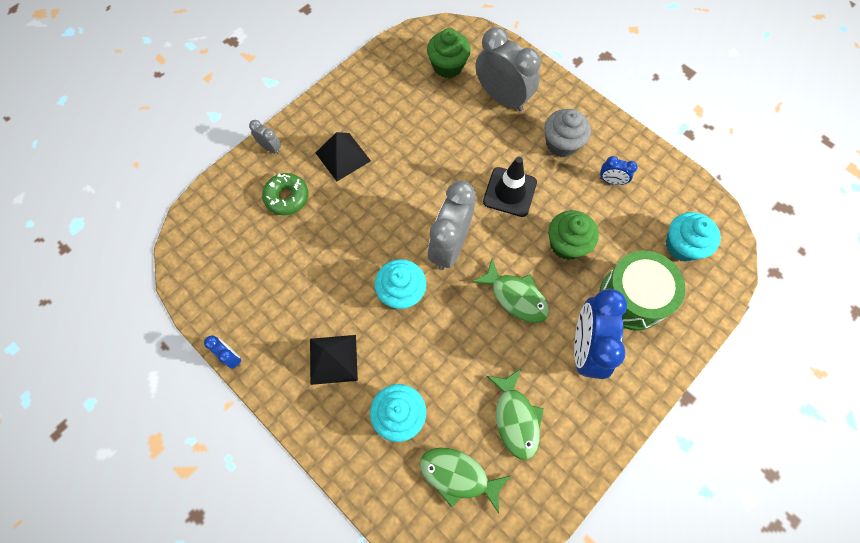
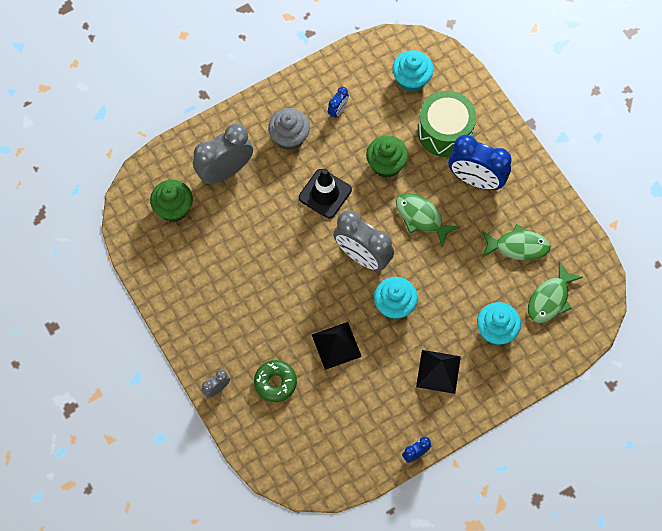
camera: 75 degrees left, 0 degrees up
(343, 156) = (246, 325): black pyramid -> black pyramid (336, 345)
(515, 296) = (421, 217): green fish -> green fish turned 105 degrees counterclockwise

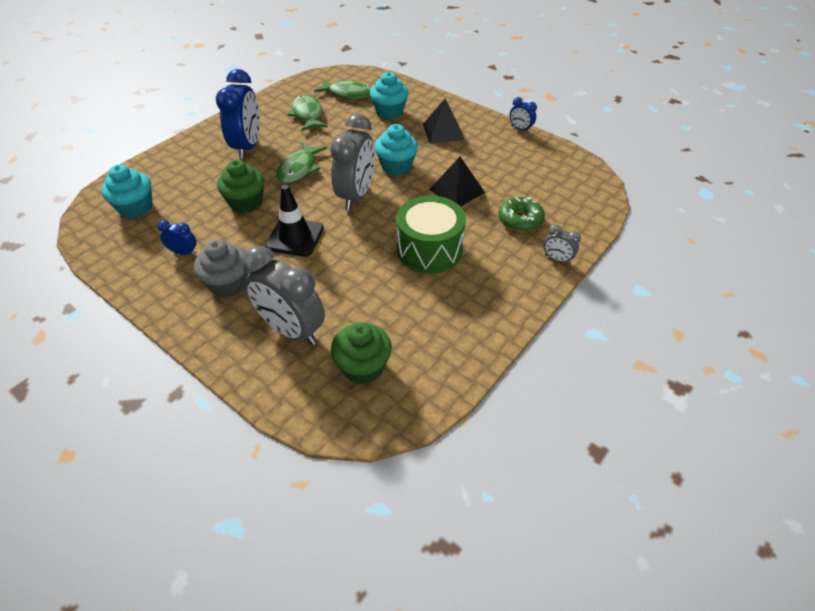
camera: 110 degrees left, 20 degrees down
(445, 132) = (198, 174): green drum -> green drum (429, 249)

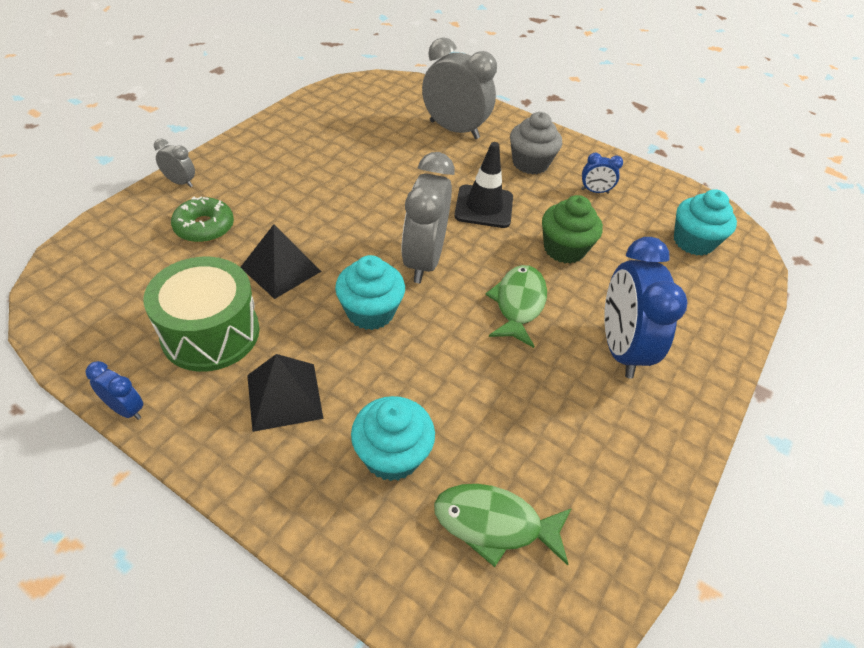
camera: 170 degrees right, 0 degrees up
(307, 115) = (556, 439): green fish -> none
(363, 367) = (388, 107): green cupcake -> none
(429, 249) = (326, 193): green drum -> green drum (210, 333)

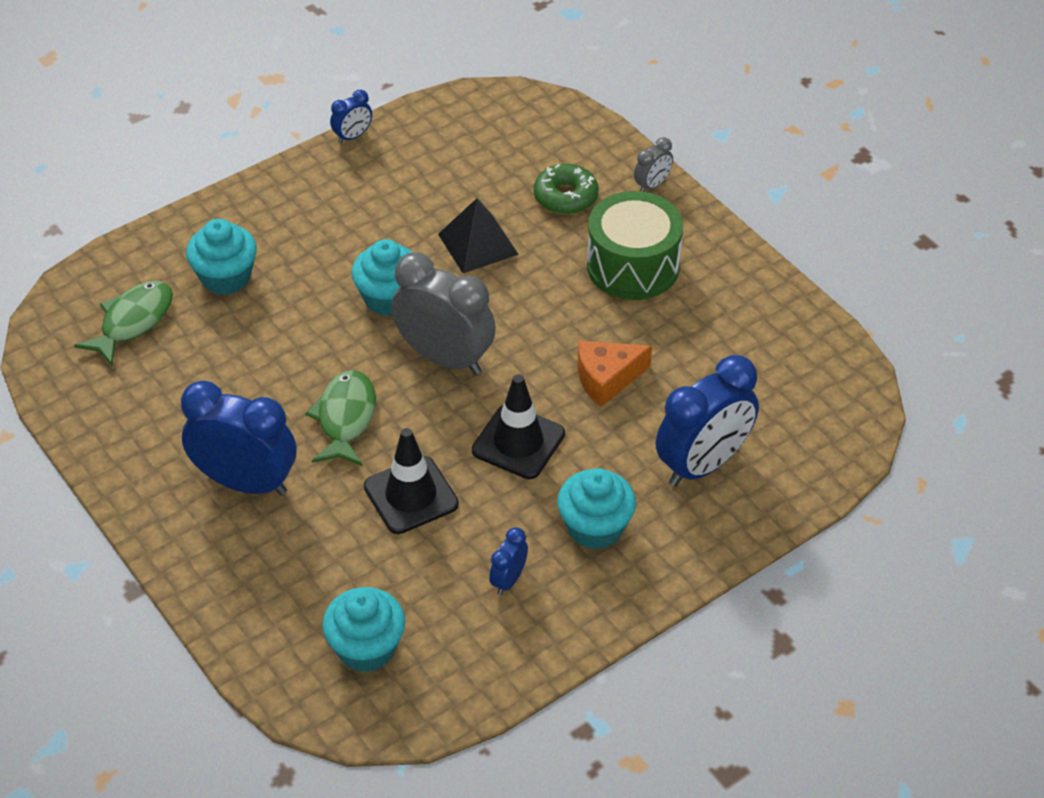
camera: 115 degrees right, 0 degrees up
(210, 333) = (412, 188): green drum -> green drum (633, 266)
(284, 396) = (319, 224): black pyramid -> none
(403, 176) = (606, 379): none -> orange cheese
(454, 130) = (703, 464): grey clock -> blue clock
(518, 304) = (345, 418): green fish -> green fish turned 120 degrees counterclockwise
(530, 163) = (595, 527): grey cupcake -> turquoise cupcake
(564, 249) = (411, 495): green cupcake -> black traffic cone

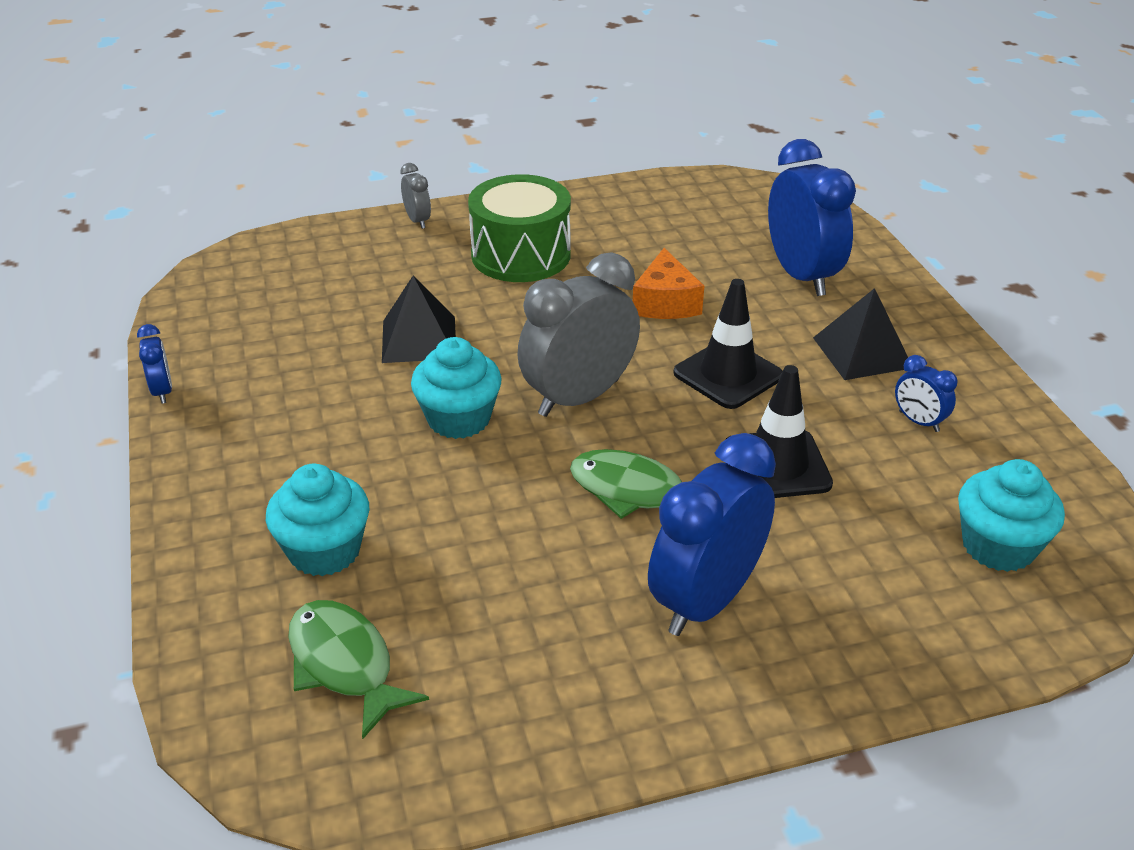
camera: 70 degrees left, 10 degrees down
(565, 197) = (392, 271): green donut -> none
(595, 527) = (862, 352): turquoise cupcake -> black pyramid

